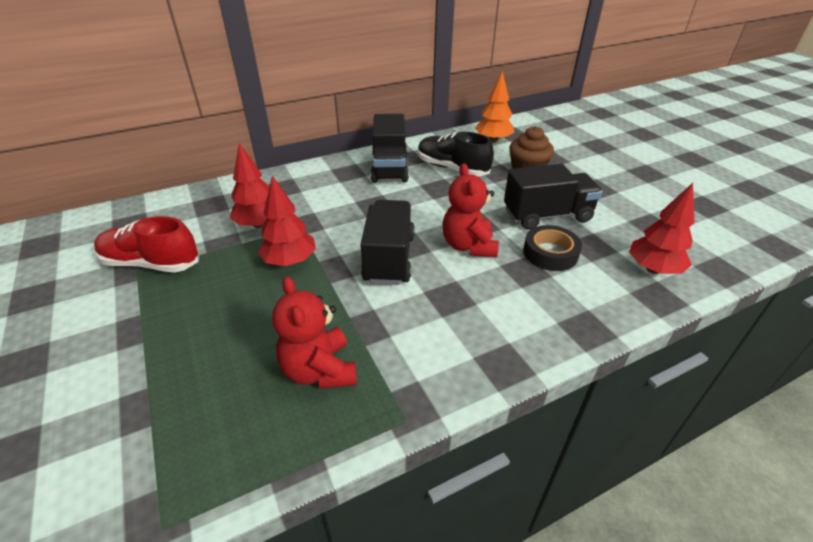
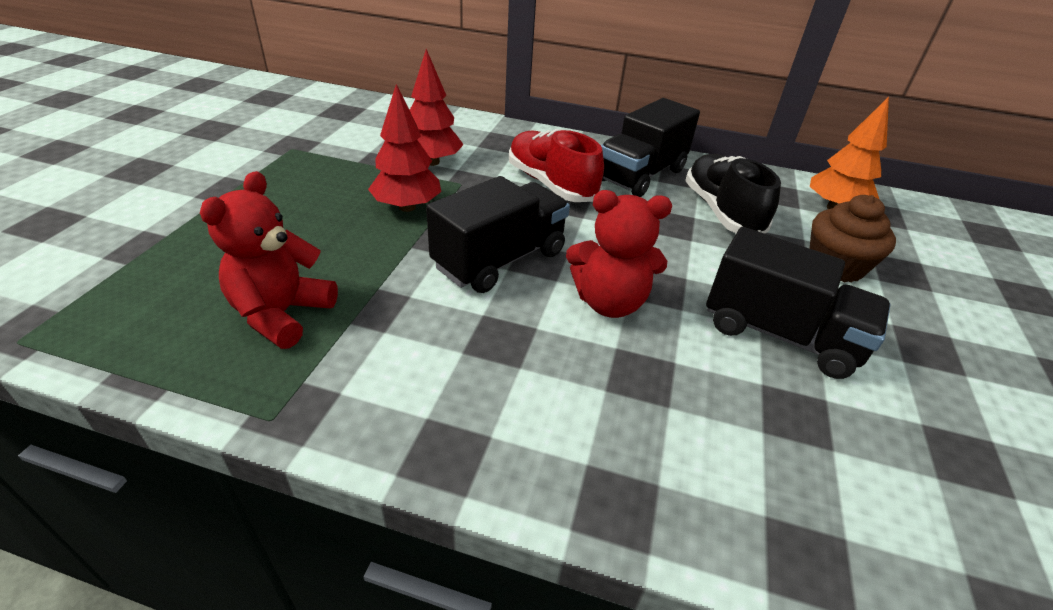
camera: 40 degrees right, 0 degrees up
(151, 263) = (309, 148): red shoe -> red shoe (551, 184)
(468, 246) = (609, 302): red teddy bear -> red teddy bear turned 120 degrees counterclockwise
(550, 253) = (710, 380): black tape -> none
(653, 269) = (864, 518): red tree -> none

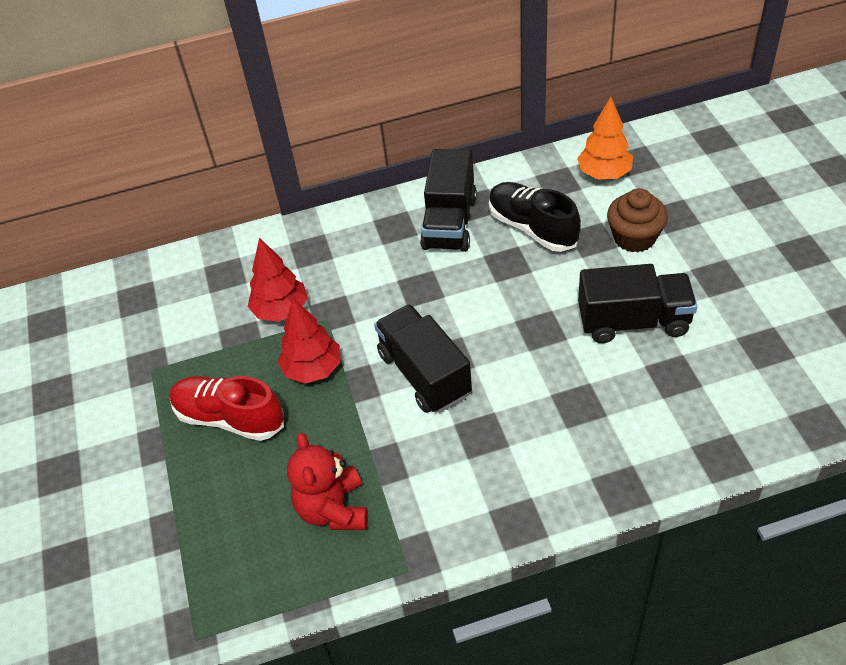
camera: 25 degrees left, 10 degrees up
(500, 260) = (424, 374): black truck -> black truck turned 45 degrees counterclockwise
(551, 184) = (393, 276): red shoe -> red shoe (229, 418)
(609, 302) = (521, 363): red teddy bear -> none

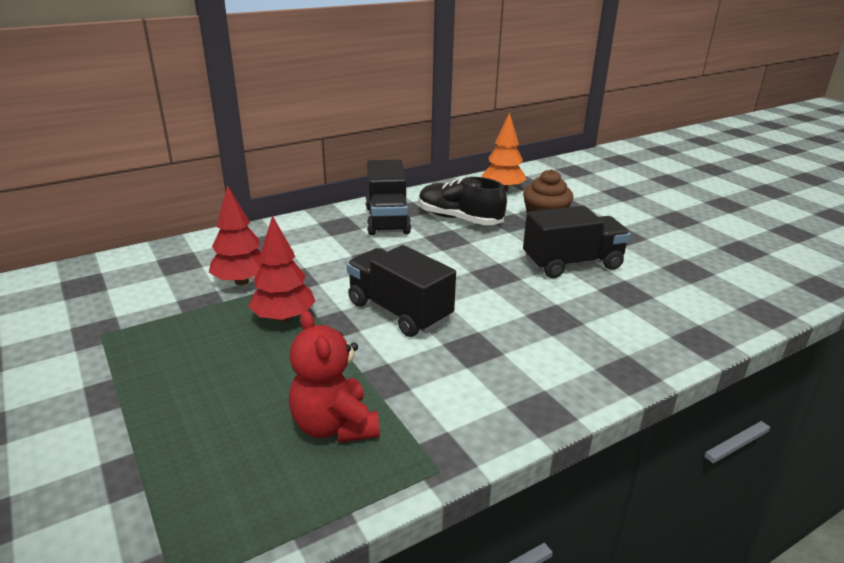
camera: 20 degrees left, 20 degrees down
(229, 418) = (197, 363): red shoe -> none

